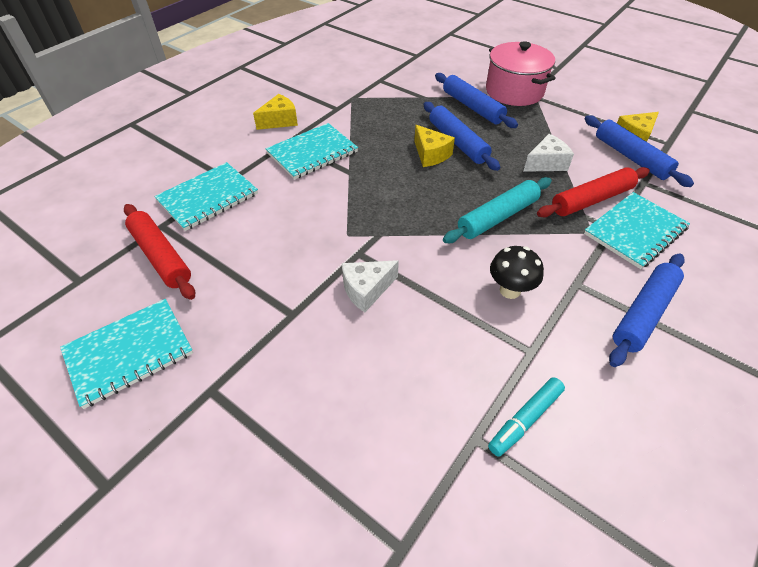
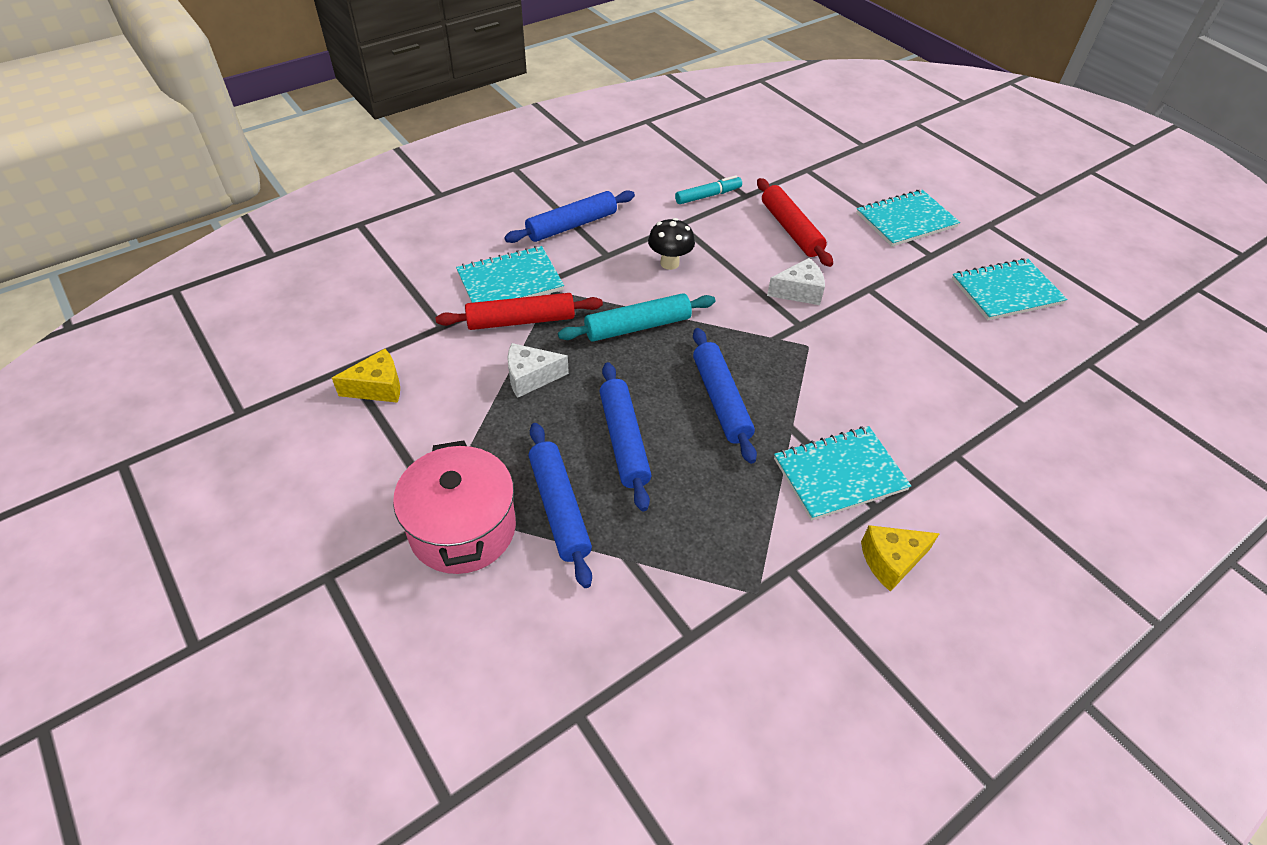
camera: 165 degrees left, 0 degrees up
(161, 256) = (1010, 368): red rolling pin -> red rolling pin (791, 229)
(208, 197) = (978, 432): turquoise notebook -> turquoise notebook (906, 220)
(430, 154) = (672, 428): yellow cheese -> none
(631, 157) = (418, 359): blue rolling pin -> blue rolling pin (721, 400)

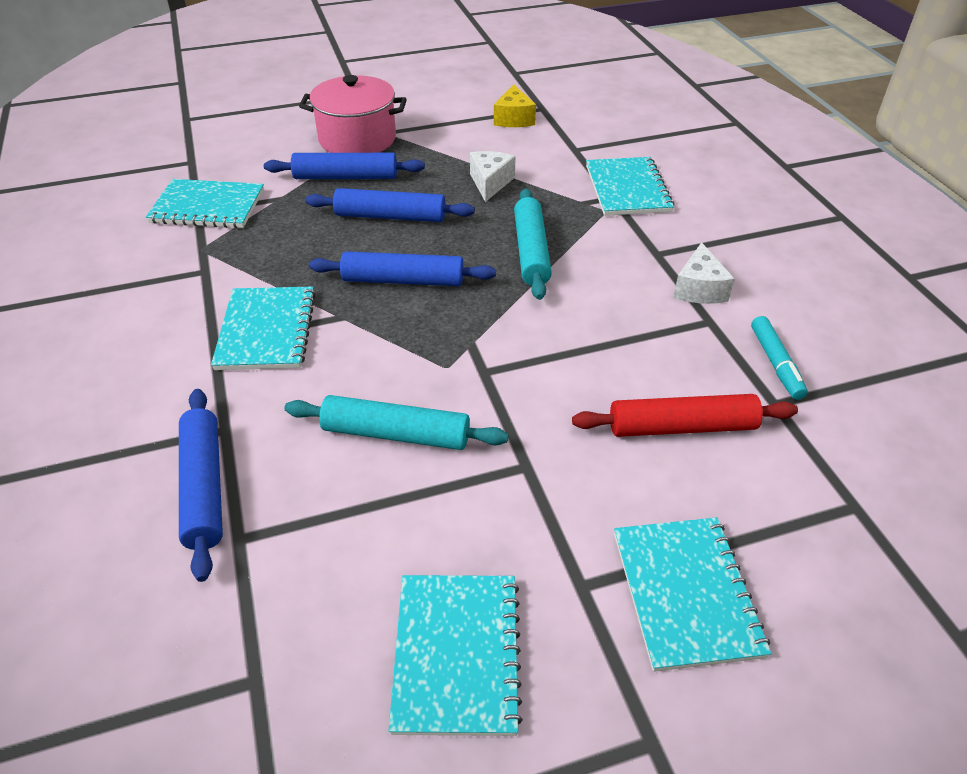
camera: 110 degrees right, 5 degrees down
(521, 320) = (567, 187): red rolling pin -> none
(571, 225) = (718, 239): blue rolling pin -> blue rolling pin (204, 487)
(669, 263) = (631, 295): black mushroom -> none
(675, 630) = (208, 206): none -> turquoise notebook
(799, 291) = (544, 390): white cheese -> white cheese (699, 289)
(888, 355) = (396, 434): none -> turquoise rolling pin
(891, 561) = (159, 330): yellow cheese -> none

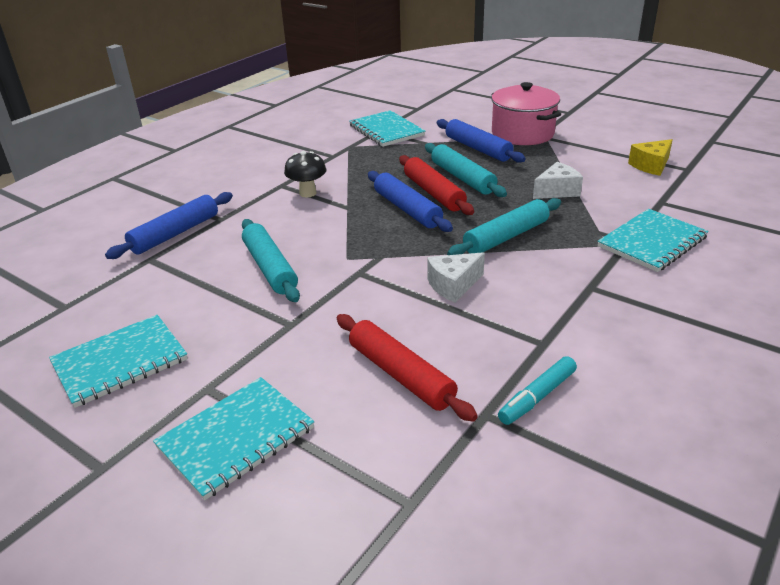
camera: 55 degrees right, 10 degrees down
(266, 330) = (308, 193): turquoise notebook -> black mushroom
(390, 216) = (462, 178): blue rolling pin -> turquoise rolling pin
(394, 248) = (434, 193): none -> red rolling pin
(699, 289) = (577, 323): white cheese -> white cheese (453, 285)

